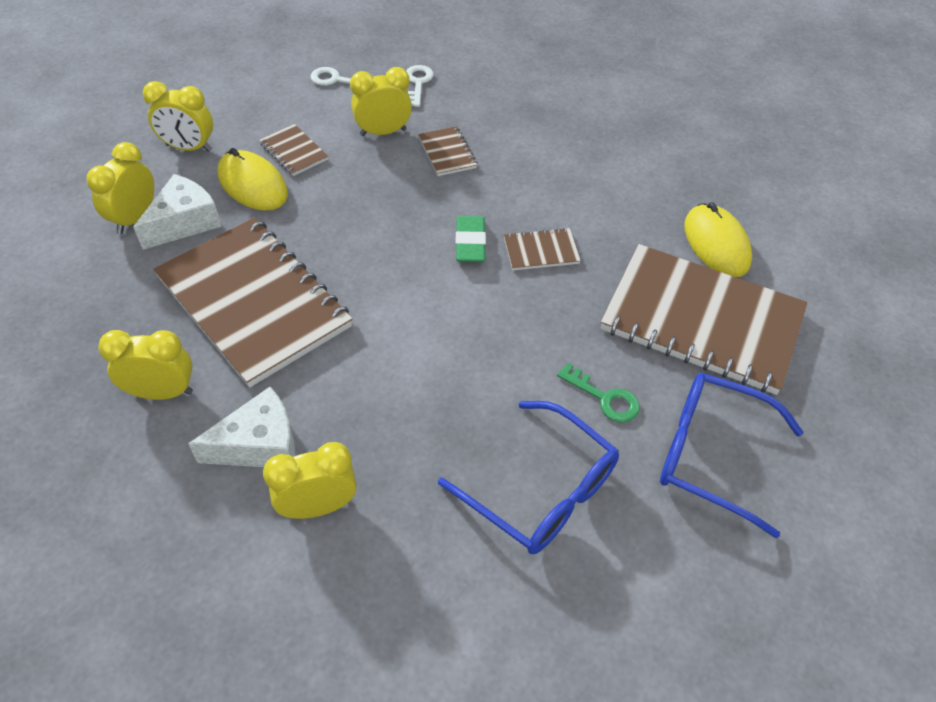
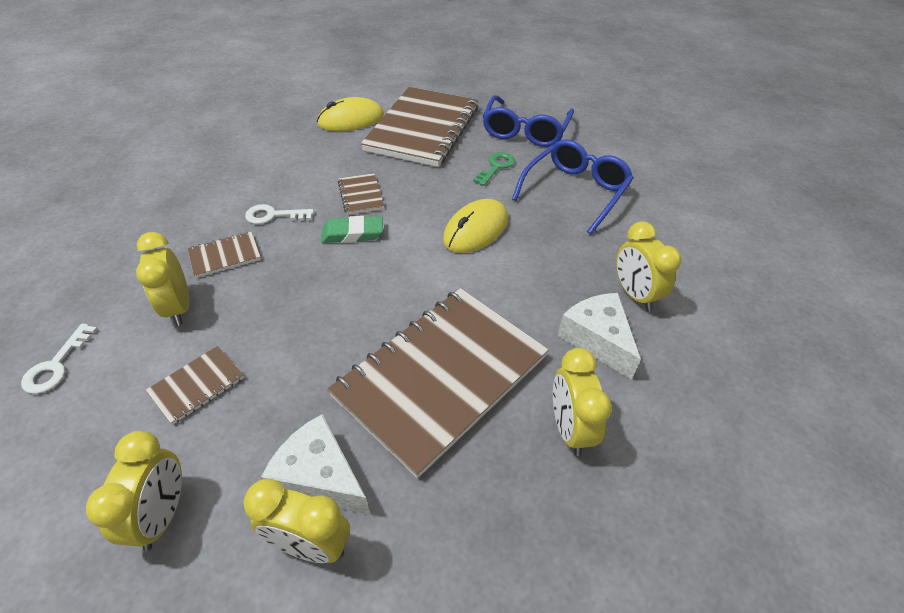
camera: 95 degrees left, 5 degrees down
(252, 184) = (254, 417): yellow mouse -> yellow mouse (476, 230)
(418, 83) = (93, 288): white key -> white key (273, 215)

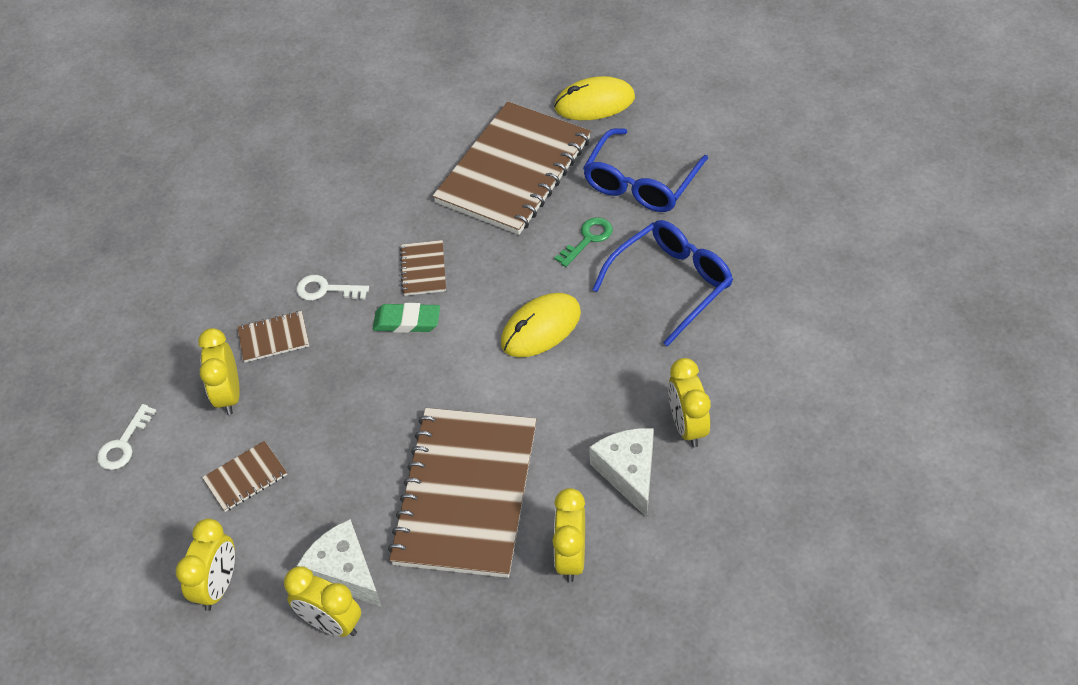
camera: 15 degrees right, 5 degrees up
(351, 120) = (428, 149): yellow mouse -> yellow mouse (594, 103)
(441, 376) = (465, 494): brown notebook -> brown notebook turned 45 degrees counterclockwise

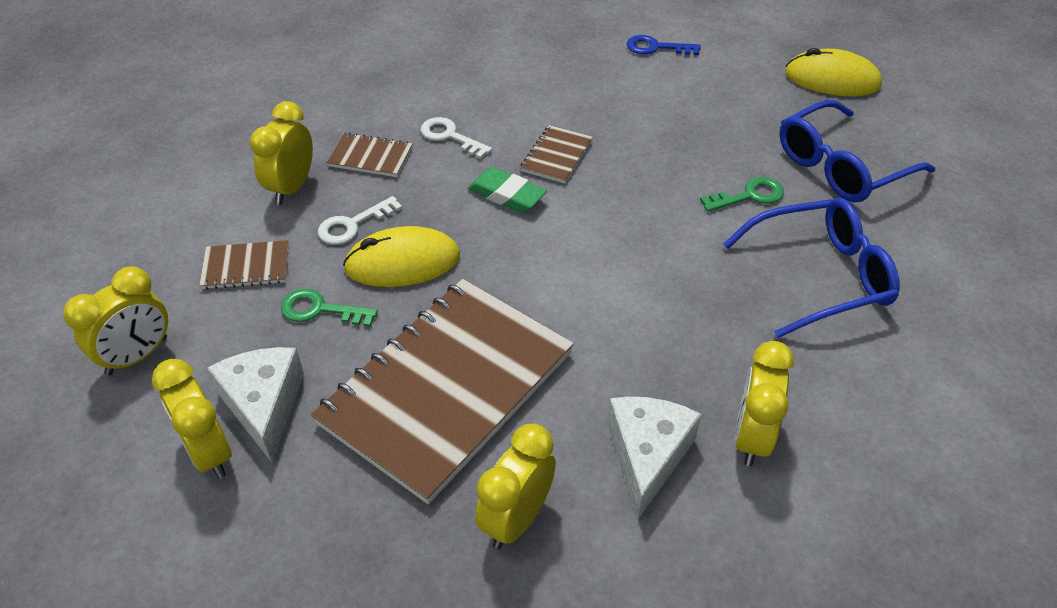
camera: 25 degrees right, 5 degrees down
(123, 444) = (168, 188): white key -> white key (352, 225)
(330, 483) = (320, 310): none -> green key
(439, 129) = (656, 47): none -> blue key
(514, 171) = (708, 107): brown notebook -> none
(541, 328) = (642, 258): yellow mouse -> yellow mouse (402, 262)

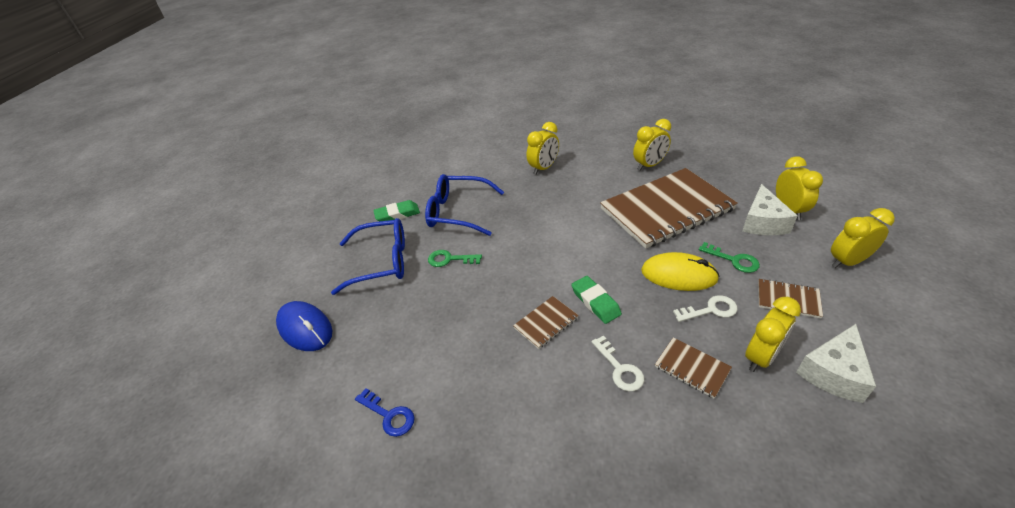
camera: 150 degrees left, 5 degrees down
(647, 456) = (588, 171): white cheese -> white cheese (833, 372)
(832, 79) = (305, 328): yellow mouse -> blue mouse
(917, 243) = (397, 214): none -> green eraser

